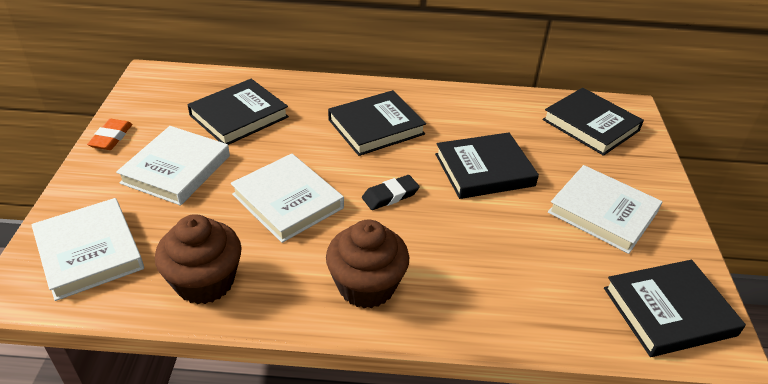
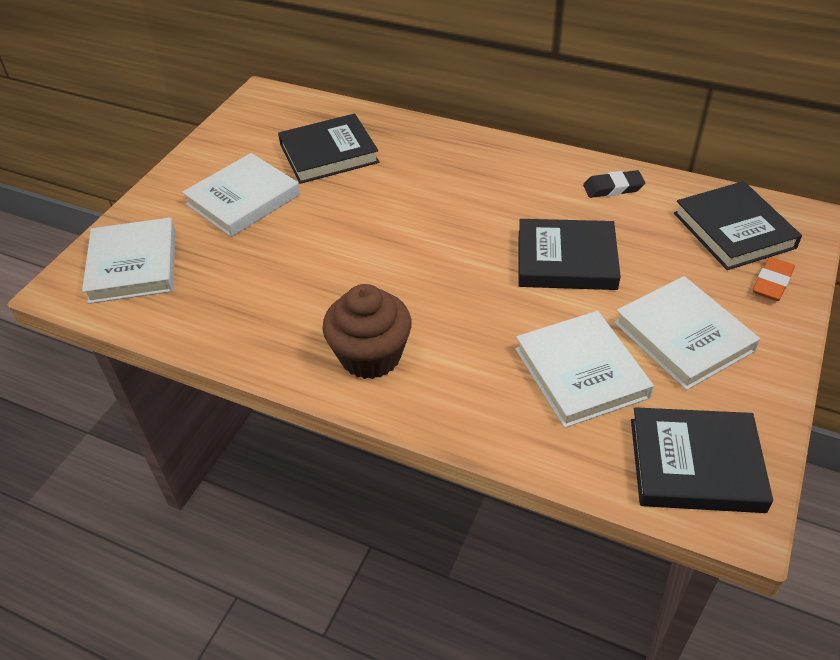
camera: 25 degrees right, 5 degrees up
(111, 137) = (197, 156): orange eraser -> orange eraser (772, 283)
(205, 281) = (220, 316): brown cupcake -> none
(287, 201) = (334, 253): white book -> white book (580, 373)
(376, 127) = (468, 189): black book -> none
(390, 195) = (444, 268): black eraser -> black eraser (613, 188)

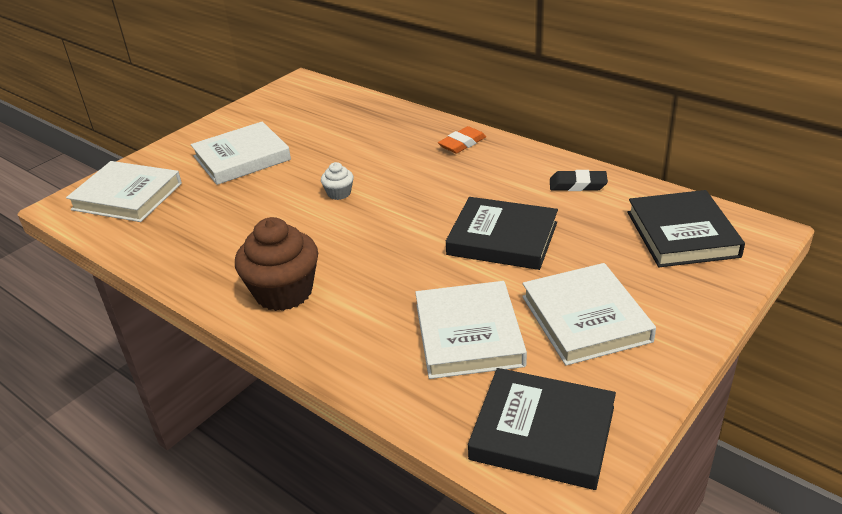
camera: 15 degrees right, 10 degrees down
(133, 265) = (127, 196): white book -> white book turned 75 degrees counterclockwise
(329, 153) = (332, 131): black book -> none
(373, 230) = (339, 193): none -> white cupcake
(772, 283) = (700, 284): orange eraser -> orange eraser (462, 143)

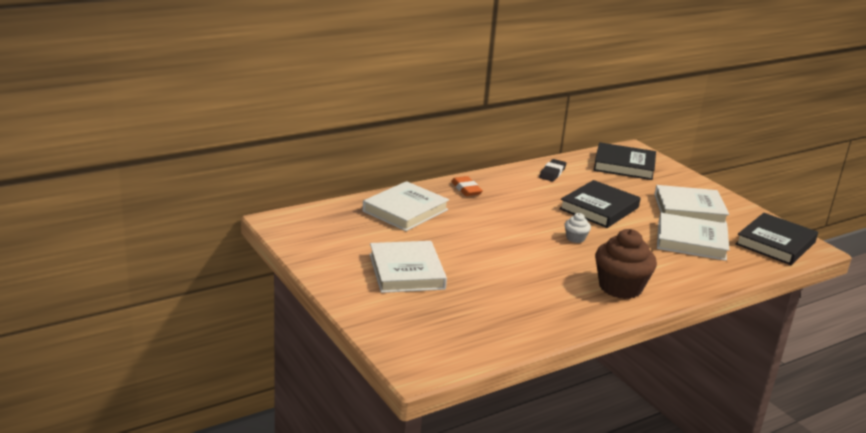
camera: 75 degrees left, 10 degrees down
(127, 196) = (429, 334): white book -> white book (405, 210)
(339, 193) = (502, 244): white cupcake -> white cupcake (575, 238)

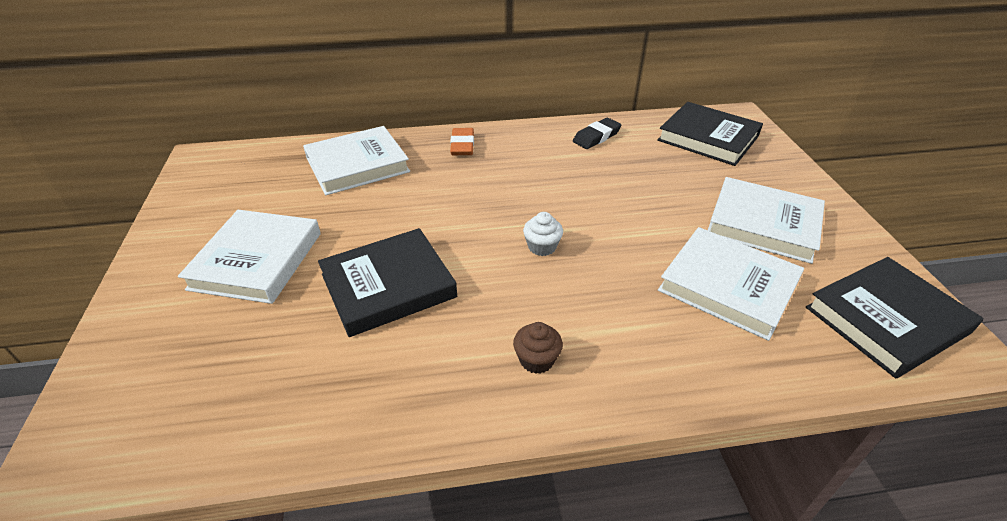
camera: 25 degrees right, 15 degrees up
(599, 208) = (619, 201): black book -> black book (388, 286)
(620, 287) = (536, 360): brown cupcake -> brown cupcake, size x0.47

